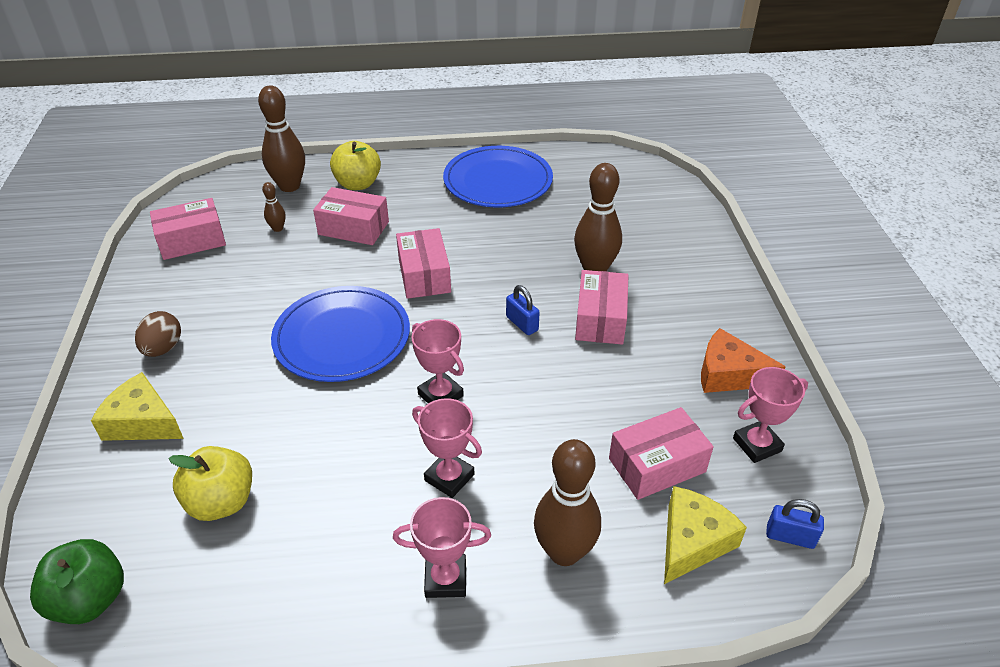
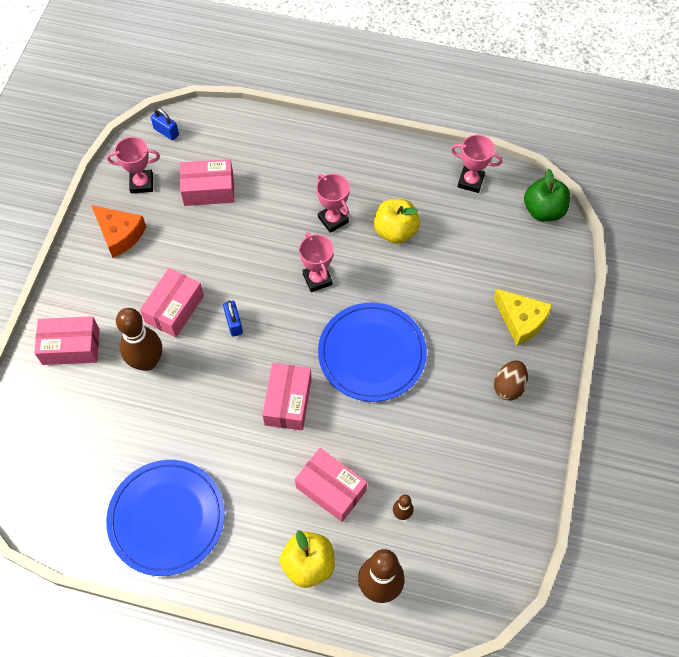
camera: 160 degrees left, 20 degrees up
(192, 241) = (484, 522): pink box -> pink box (71, 346)
(221, 502) = (471, 245): yellow apple -> yellow apple (395, 231)
(445, 579) = (355, 165): pink trophy -> pink trophy (470, 181)
(564, 552) = (288, 160): brown bowling pin -> none
(692, 541) = (218, 145): yellow cheese -> none

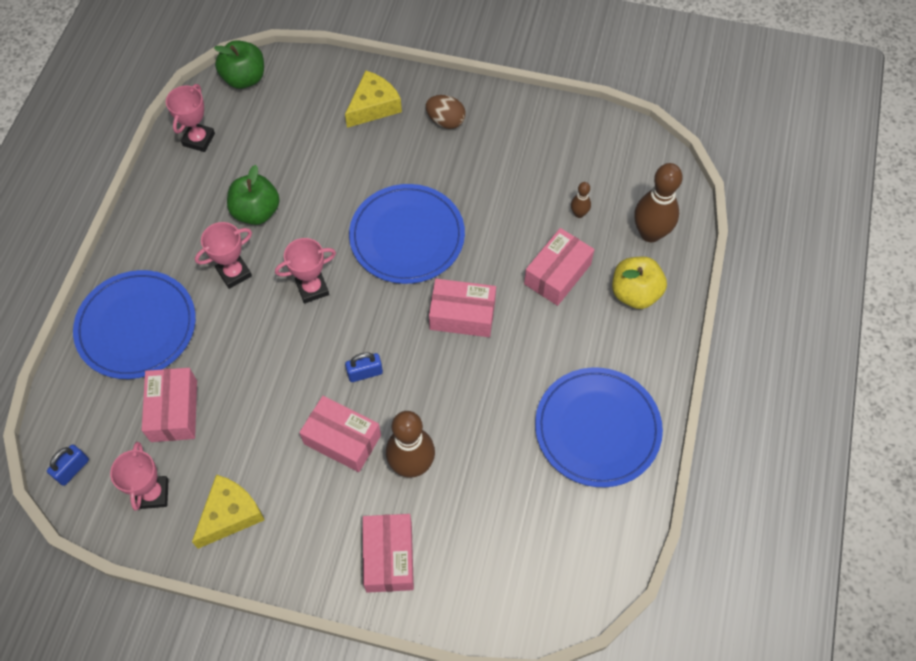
camera: 90 degrees left, 0 degrees up
(119, 234) = (230, 514): orange cheese -> yellow cheese
(283, 157) = (136, 326): none -> blue plate
(395, 231) = (256, 212): yellow apple -> green apple

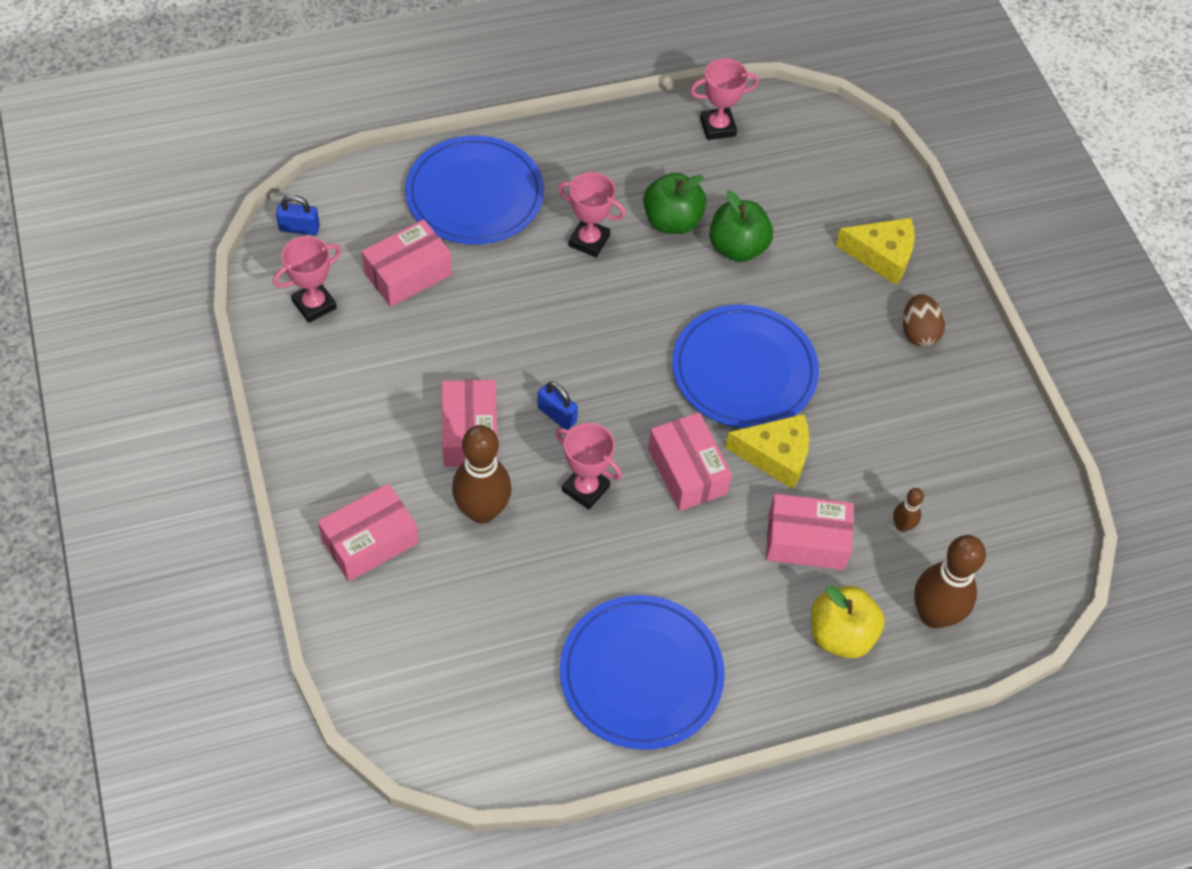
camera: 55 degrees right, 5 degrees down
(230, 514) = (332, 379): yellow cheese -> yellow cheese (775, 455)
(244, 78) = (821, 124): green apple -> green apple (737, 247)
(312, 288) = (620, 317): pink trophy -> pink trophy (585, 488)

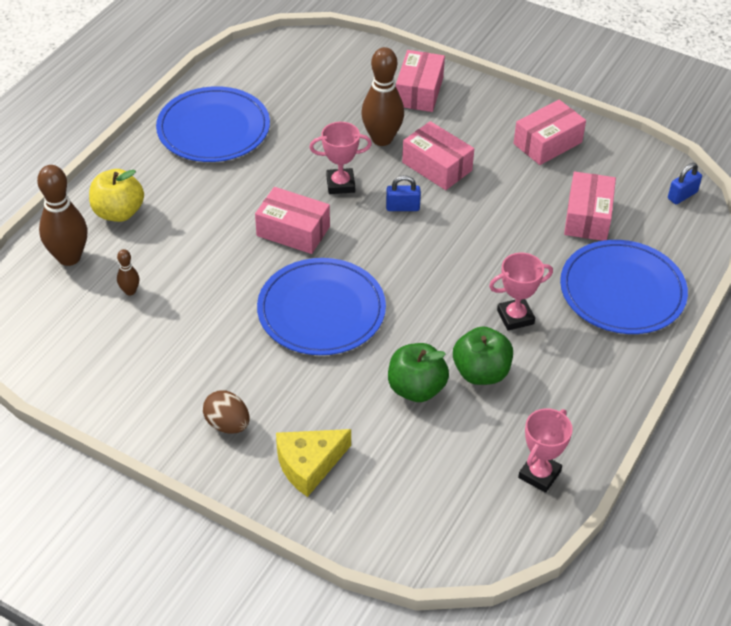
camera: 140 degrees right, 10 degrees down
(314, 305) = (609, 165): pink trophy -> none
(775, 455) = (248, 275): yellow cheese -> none
(806, 541) = (183, 243): pink box -> pink box (547, 143)

